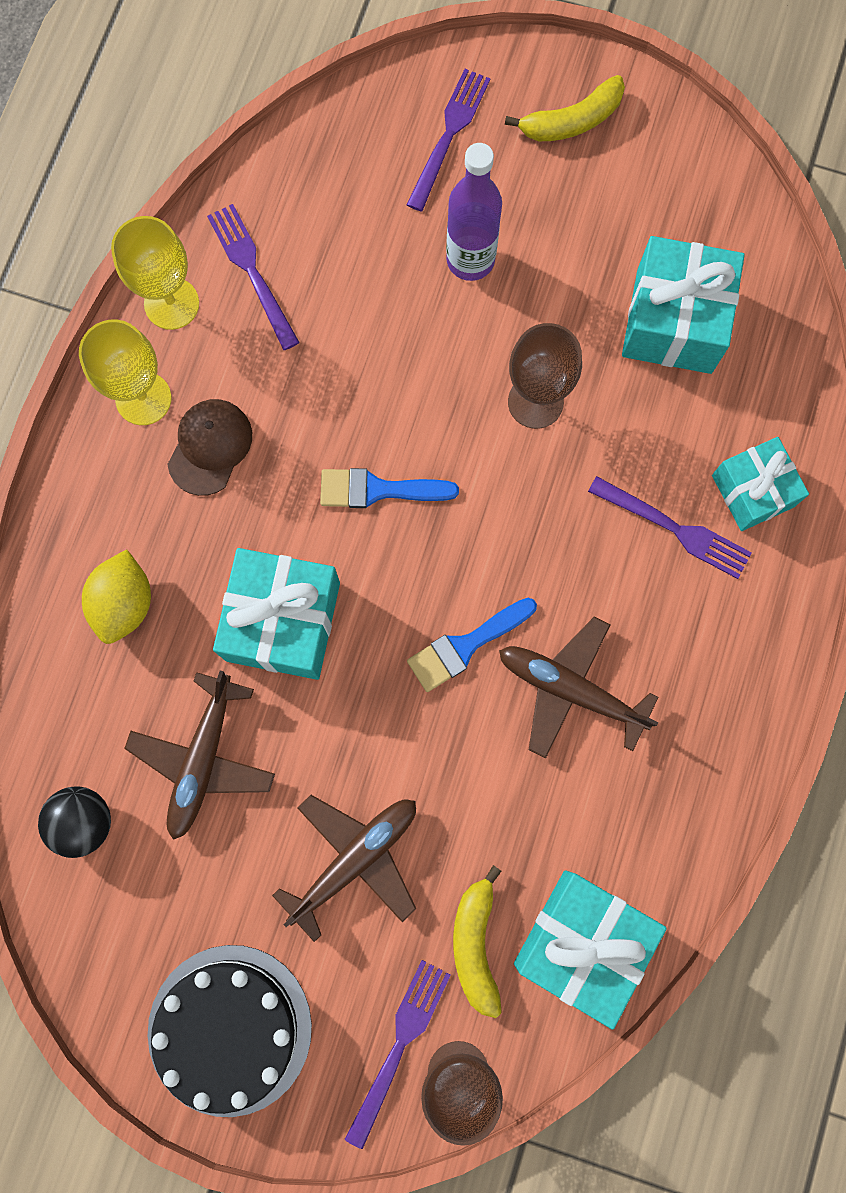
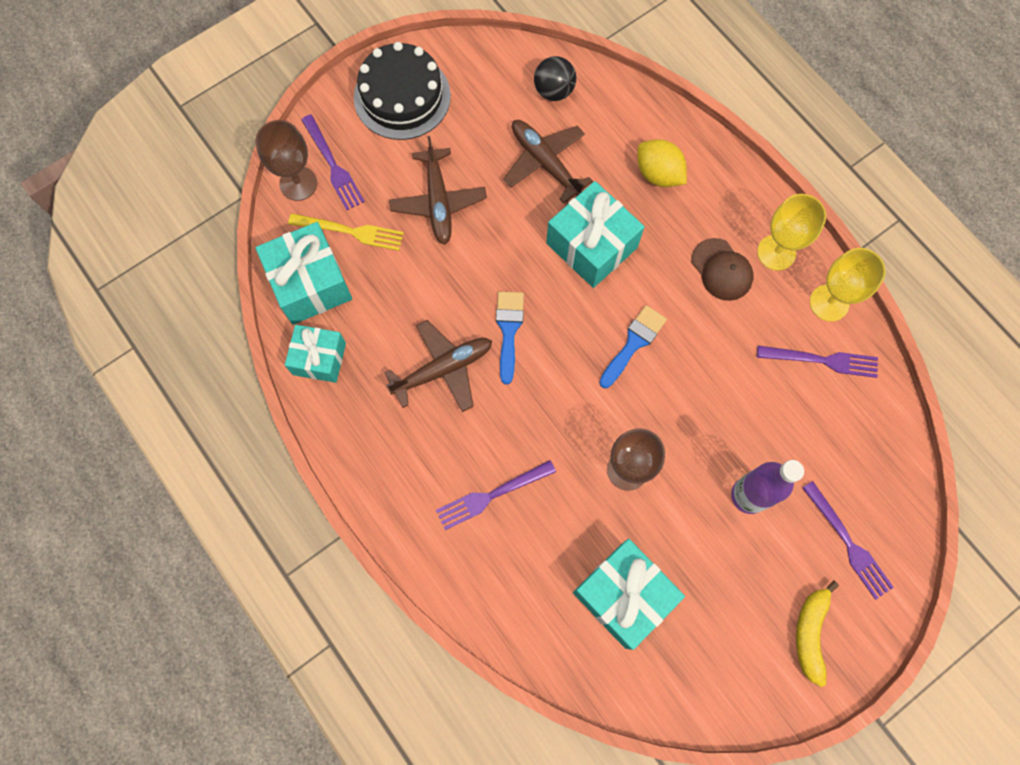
camera: 125 degrees right, 5 degrees down
(475, 944) = (351, 231): yellow banana -> yellow fork
(752, 491) = (481, 560): turquoise gift -> turquoise gift (319, 358)

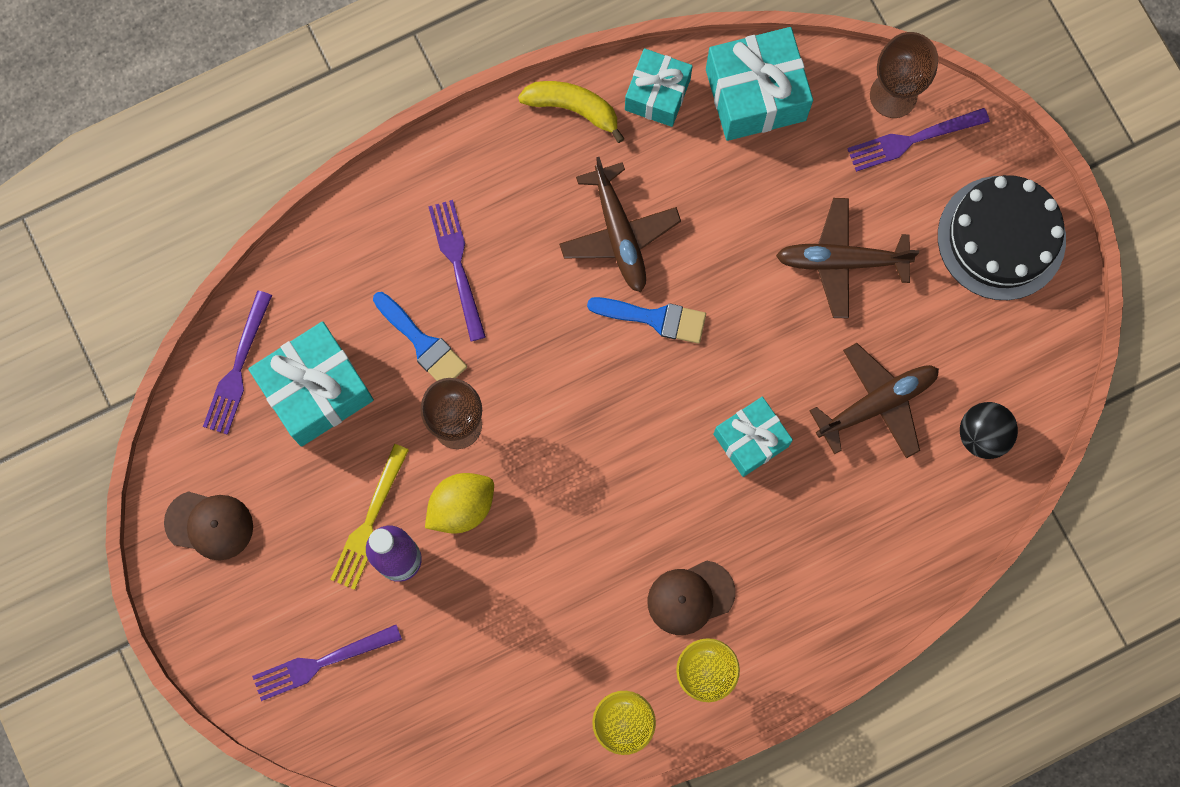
camera: 100 degrees right, 5 degrees up
(351, 231) = (817, 150): yellow fork -> yellow fork (369, 522)
(591, 245) = (750, 440): turquoise gift -> turquoise gift, size x0.65
(633, 343) = (612, 465): blue brush -> blue brush (422, 343)
(658, 174) = (838, 547): yellow lemon -> yellow lemon (461, 506)
(760, 665) = (209, 525): none -> brown cap
(810, 633) = (231, 590): yellow banana -> yellow banana (573, 108)
(822, 360) = (548, 694): purple fork -> purple fork (238, 368)

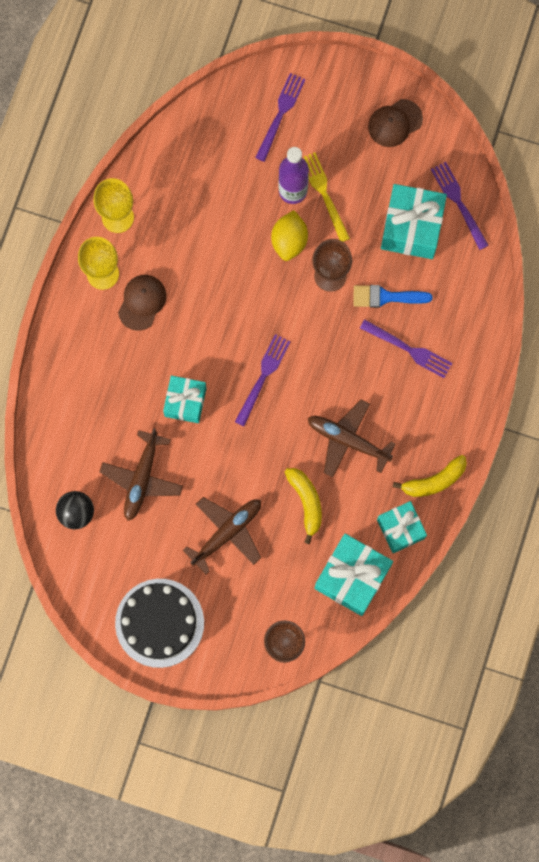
camera: 135 degrees right, 0 degrees up
(655, 318) = (289, 416): blue brush -> none
(726, 213) = (306, 502): none -> yellow banana
(912, 140) = (252, 630): purple fork -> purple fork (263, 376)

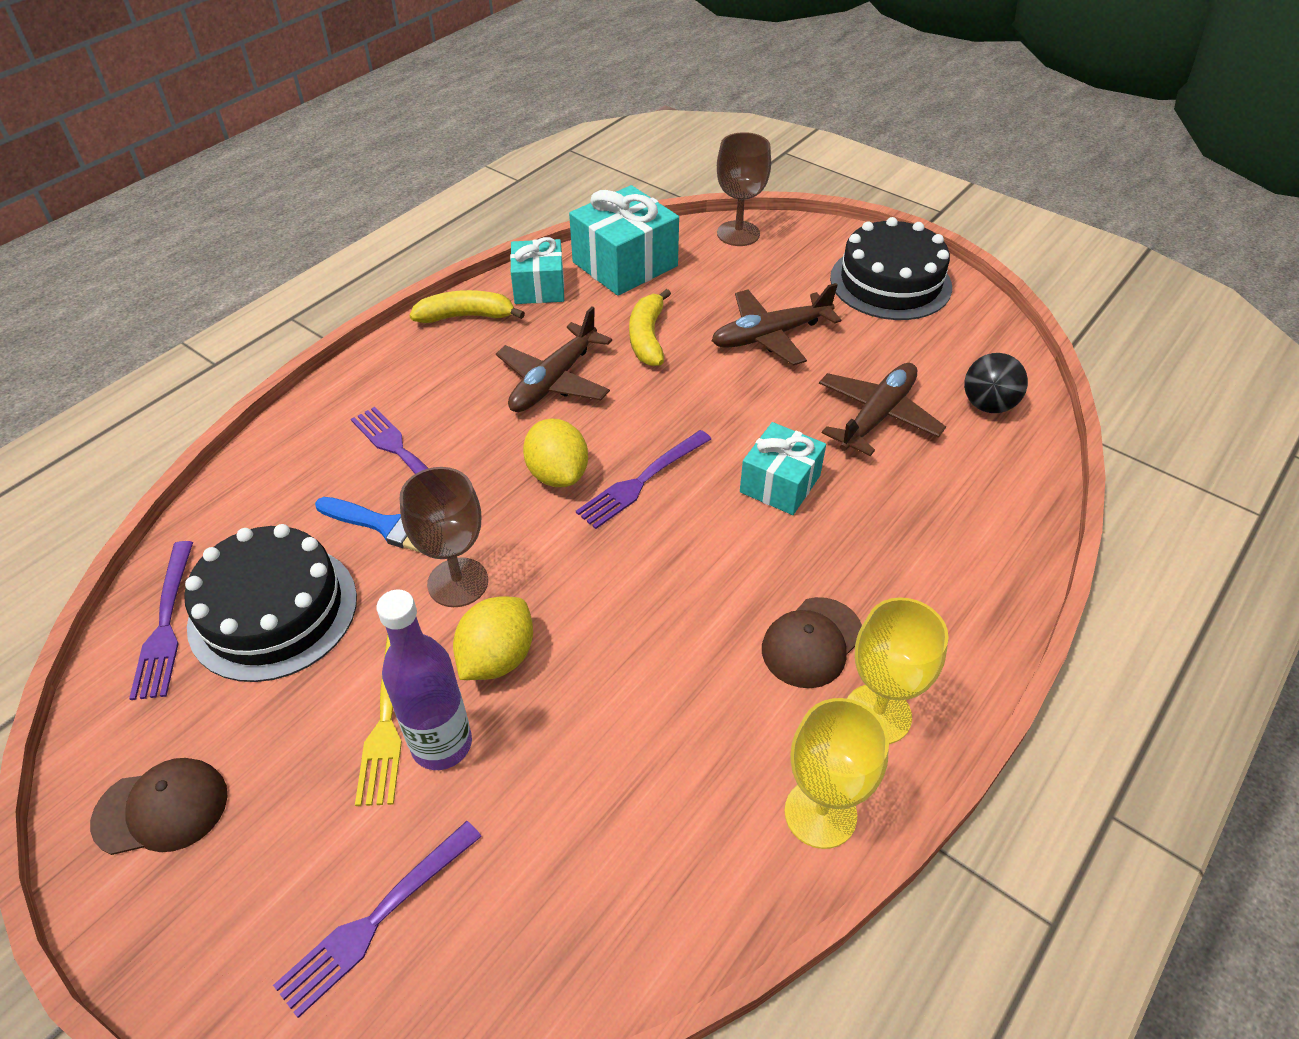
camera: 160 degrees left, 30 degrees down
(312, 365) = (557, 474): none -> yellow lemon
(348, 440) = (554, 380): brown plane -> brown plane turned 75 degrees clockwise
(412, 228) = (273, 611): turquoise gift -> black cake

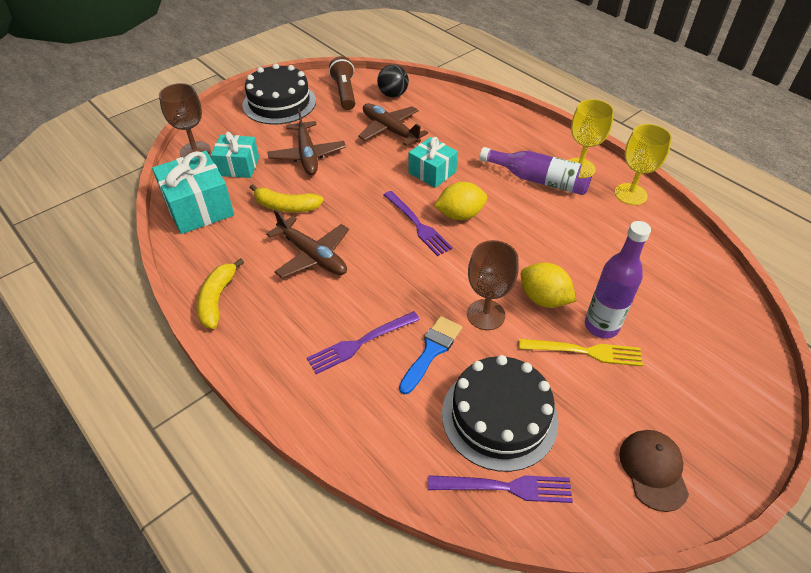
camera: 80 degrees left, 0 degrees up
(375, 920) = (705, 356): purple fork -> none
(539, 287) = (202, 255): turquoise gift -> turquoise gift (238, 166)
(557, 474) = (403, 261): yellow lemon -> yellow lemon (460, 215)
(812, 642) = (539, 180): brown cap -> purple bottle
(959, 346) = (345, 92): none -> brown flashlight

